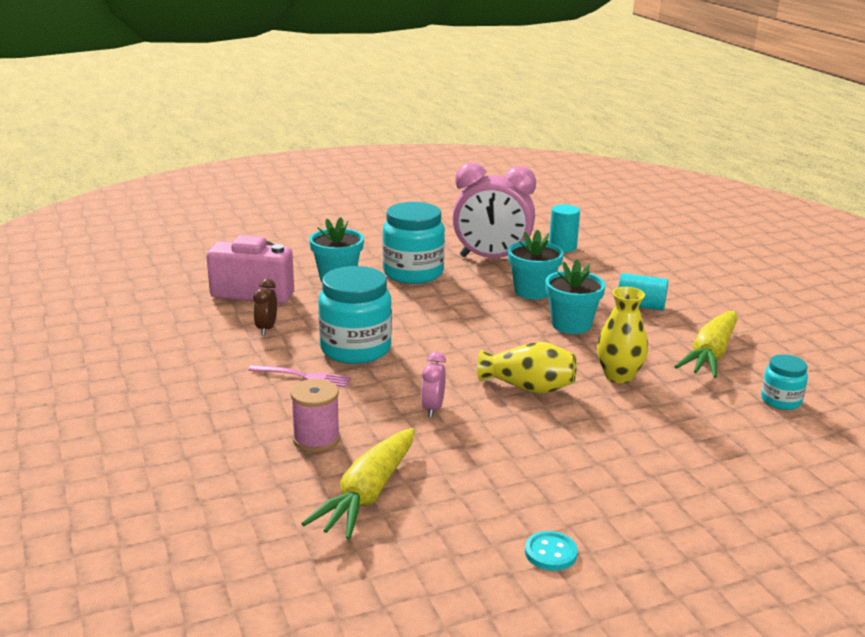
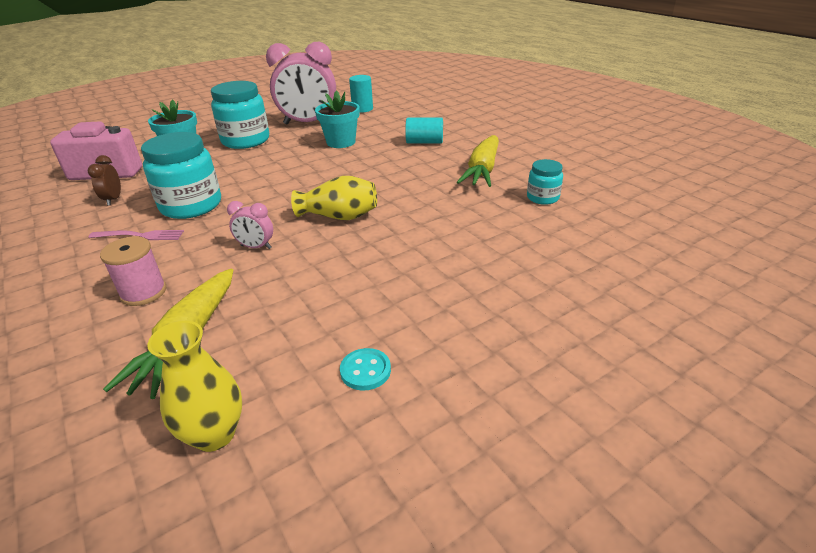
camera: 10 degrees left, 10 degrees up
(433, 409) = (256, 247): pink clock -> pink clock turned 75 degrees counterclockwise
(571, 325) = (372, 163): turquoise flower pot -> none
(619, 376) = (413, 197): yellow vase -> yellow vase (214, 434)

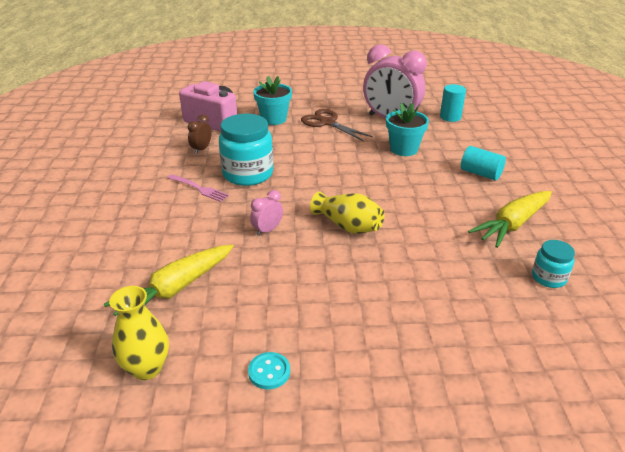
camera: 30 degrees right, 0 degrees up
(143, 292) = (173, 238): pink spool -> none
(245, 141) = (327, 123): turquoise jar -> brown scissors
(256, 247) = (267, 230): pink clock -> pink clock turned 90 degrees clockwise

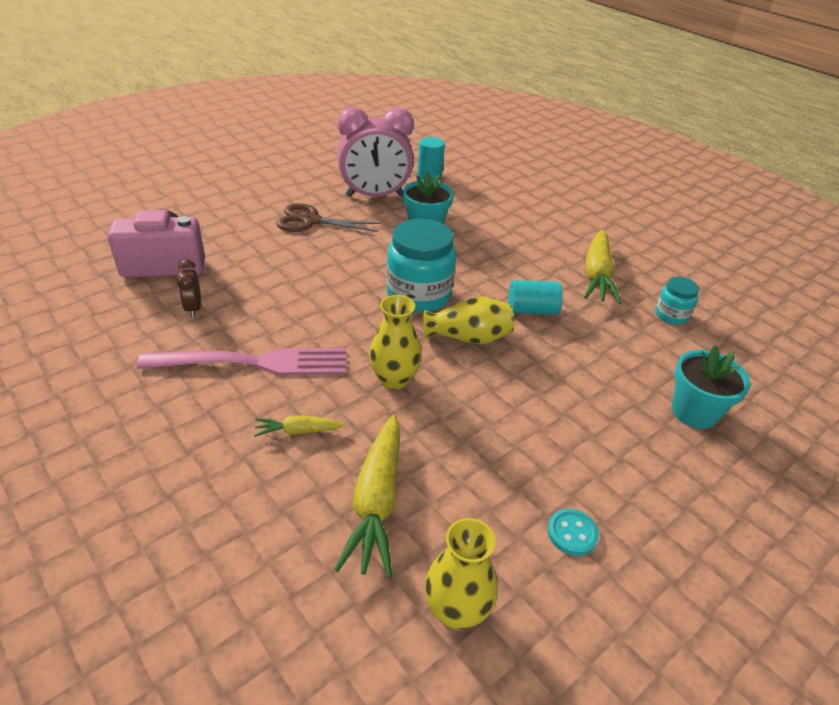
camera: 40 degrees left, 5 degrees up
(179, 233) = (298, 431): none -> yellow carrot
(199, 188) = (254, 362): pink fork -> pink fork, size x1.94
(248, 174) = (292, 319): turquoise jar -> turquoise jar (419, 295)
(267, 230) = (394, 379): pink clock -> yellow vase
(274, 119) = (241, 236): turquoise flower pot -> turquoise flower pot (694, 412)
(480, 173) = (520, 231): turquoise cylinder -> turquoise cylinder (532, 310)

